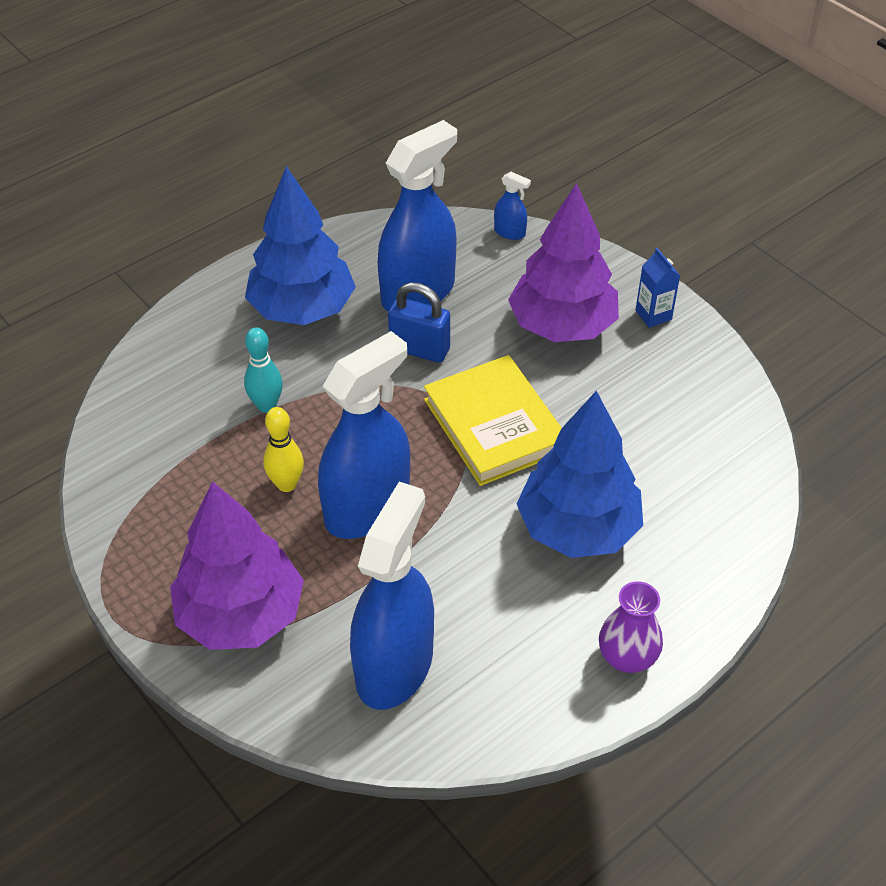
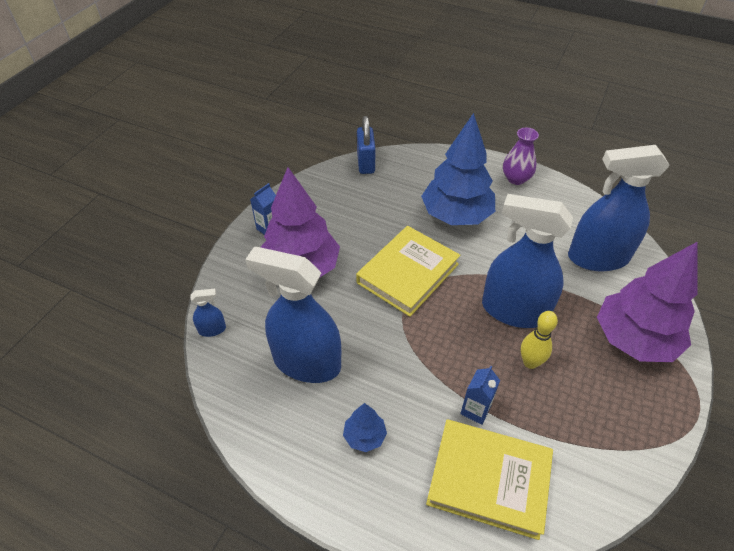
camera: 115 degrees left, 0 degrees up
(191, 382) = (488, 480): none -> yellow book
(266, 405) = (475, 410): turquoise bowling pin -> blue carton
(302, 309) = (364, 436): blue tree -> blue tree, size x0.44
(419, 349) = (365, 338): blue padlock -> blue padlock (366, 163)
(509, 232) = (212, 329): blue spray bottle -> blue spray bottle turned 75 degrees clockwise

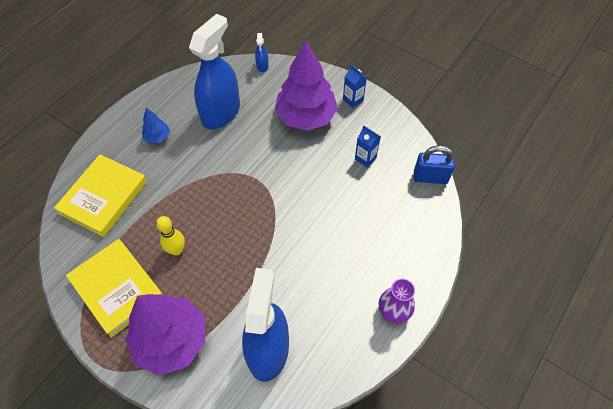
camera: 100 degrees right, 10 degrees up
(408, 273) = (285, 186): yellow book -> yellow book (117, 289)
(456, 215) = (347, 238): blue tree -> none
(475, 410) = (152, 202): blue carton -> blue carton (365, 158)
(514, 311) = (227, 254): blue spray bottle -> none

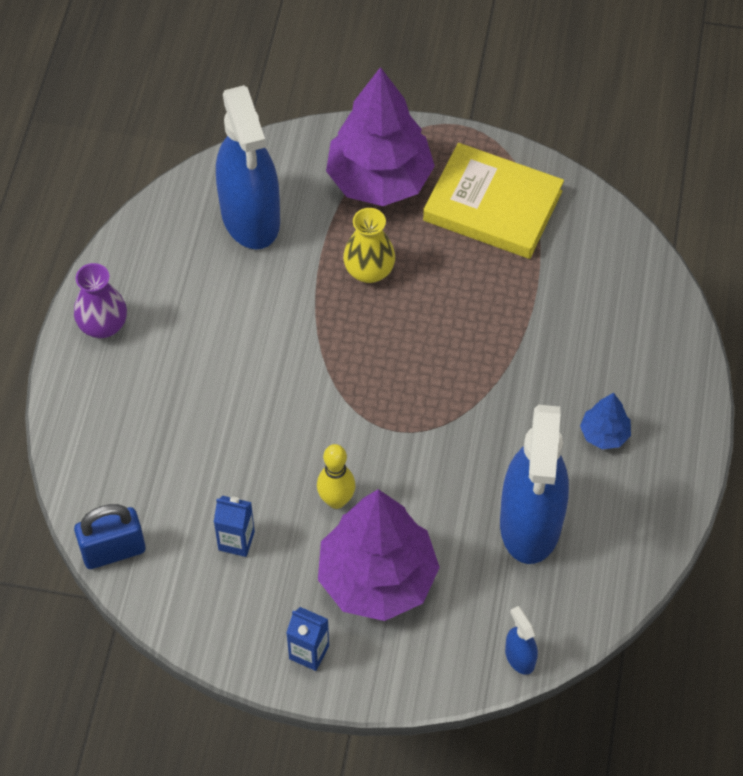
camera: 155 degrees right, 0 degrees up
(103, 197) = (609, 308): yellow book -> none
(176, 250) = (448, 282): yellow bowling pin -> yellow bowling pin (336, 500)
(216, 277) = (369, 271): none -> yellow vase

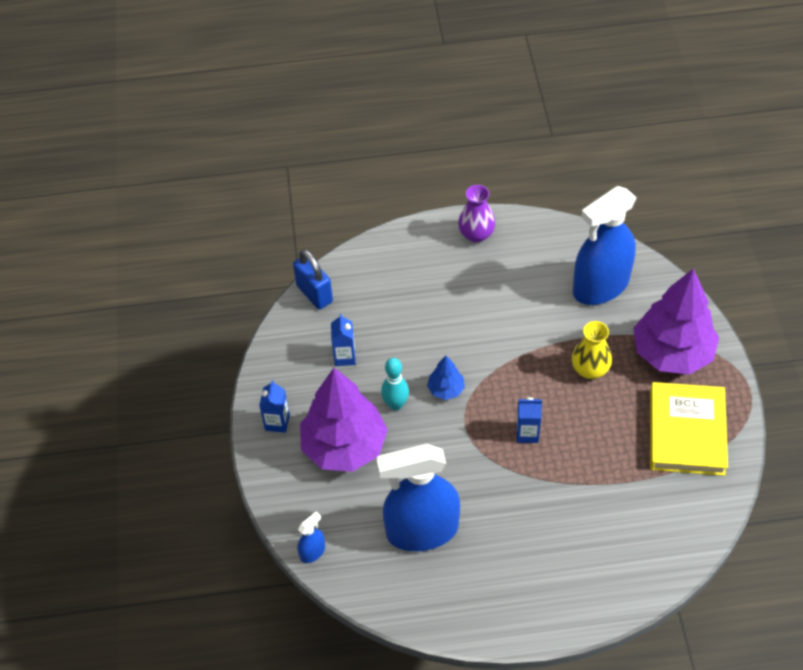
camera: 75 degrees right, 5 degrees down
(336, 500) = (396, 404): yellow bowling pin -> turquoise bowling pin
(435, 367) = (527, 433): none -> blue carton
(604, 434) = (516, 561): blue tree -> blue tree (446, 389)

